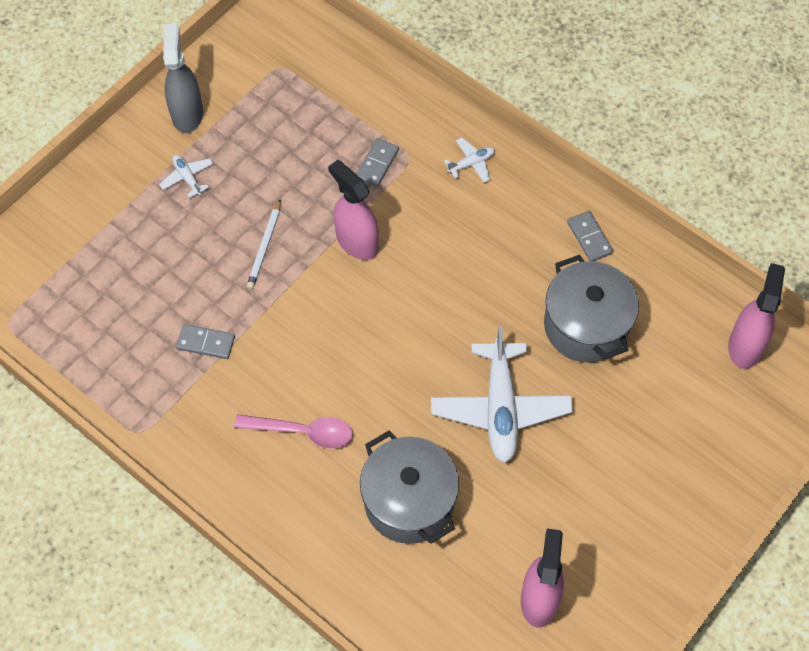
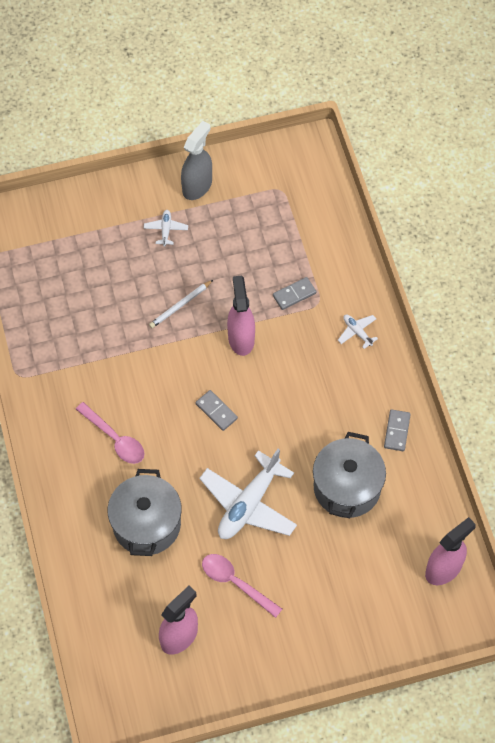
camera: 35 degrees right, 0 degrees up
(206, 343) = (98, 345): grey domino -> grey domino (216, 411)
(471, 163) = (357, 332): white plane -> white plane turned 135 degrees counterclockwise
(552, 500) = (235, 583): none -> pink spoon

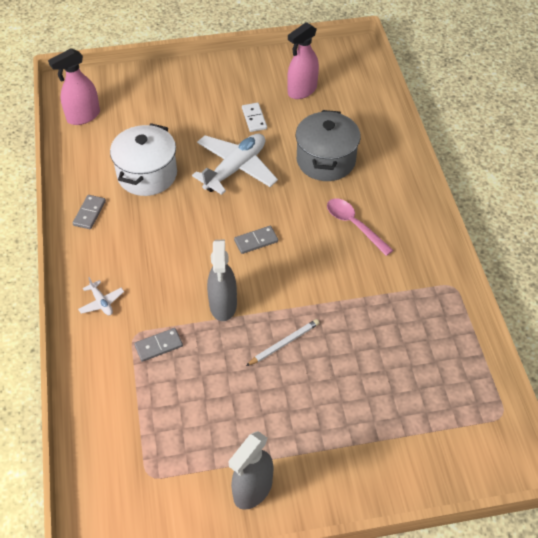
camera: 175 degrees left, 10 degrees down
(166, 230) = (295, 433): white plane -> none
(216, 411) = (256, 241): grey domino -> grey domino turned 75 degrees counterclockwise
(235, 583) = (254, 118): pink spoon -> white domino
(241, 338) = (223, 305): pink spray bottle -> grey spray bottle
(347, 487) = (147, 174): grey pot -> white pot

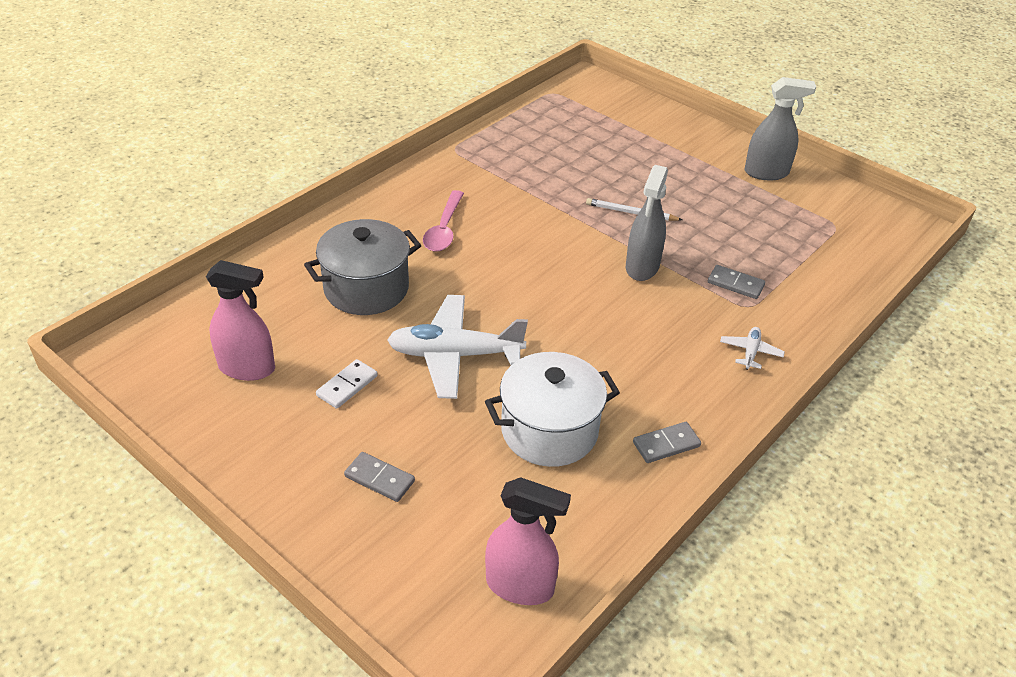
camera: 130 degrees left, 10 degrees down
(223, 305) = (642, 267): grey spray bottle -> grey spray bottle turned 150 degrees clockwise
(256, 241) = (542, 284): grey domino -> grey domino (379, 479)

